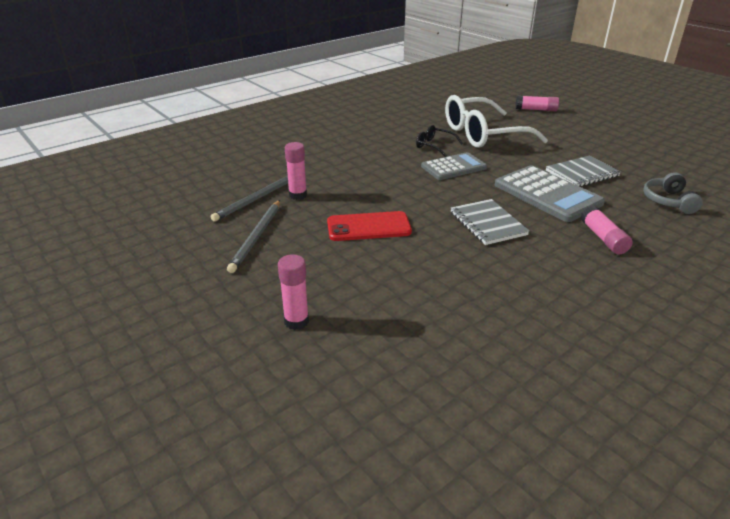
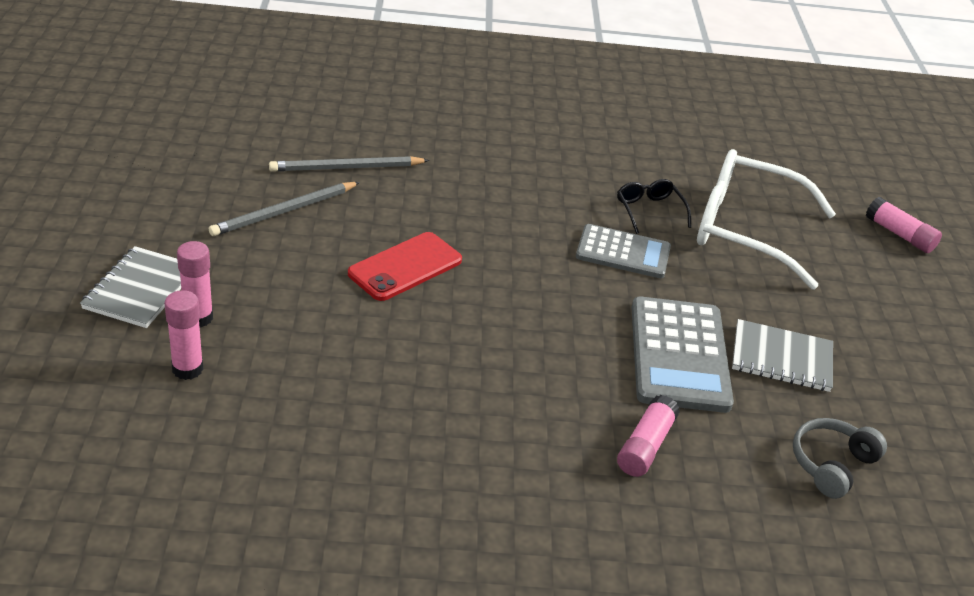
camera: 35 degrees right, 5 degrees up
(298, 195) = (391, 187): pink glue stick -> pink glue stick (187, 369)
(368, 227) = (405, 267): red phone -> red phone turned 75 degrees counterclockwise
(487, 224) = (539, 343): grey notebook -> grey notebook (140, 289)

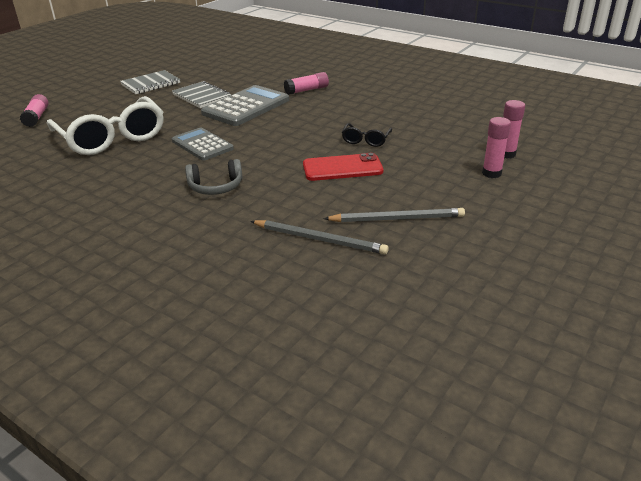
camera: 140 degrees left, 5 degrees down
(140, 289) = (525, 195): grey notebook -> grey notebook (150, 84)
(649, 210) = (147, 159): black glasses -> black glasses (366, 140)
(831, 464) = (241, 73): grey headphones -> grey headphones (216, 187)

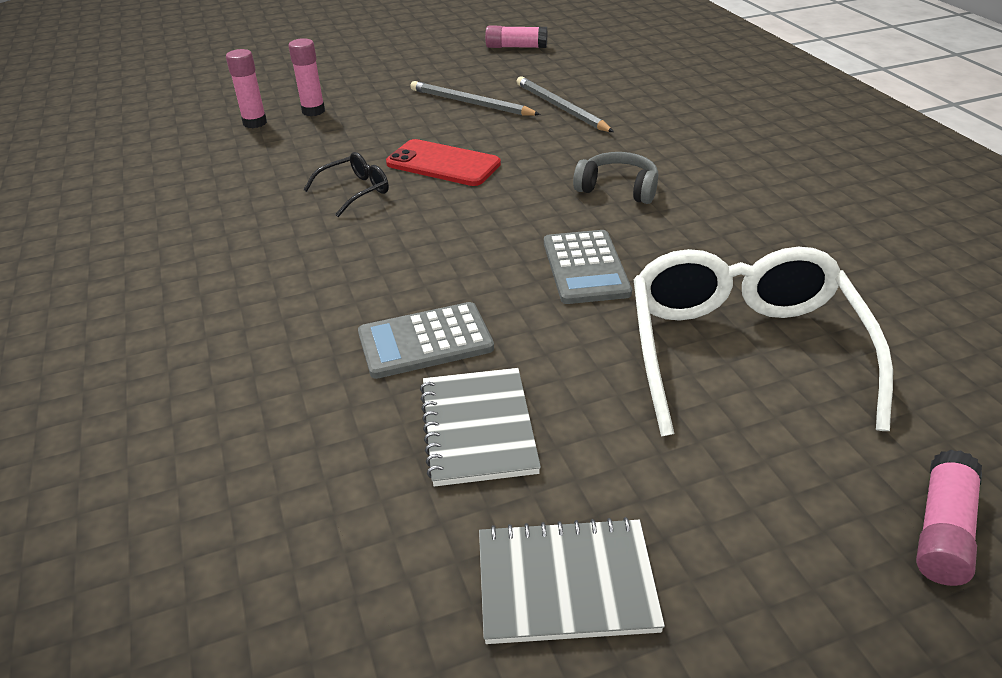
camera: 145 degrees left, 5 degrees up
(246, 107) = (425, 341): grey calculator -> grey calculator, size x0.66
(307, 90) = (256, 345): pink glue stick -> pink glue stick (516, 47)

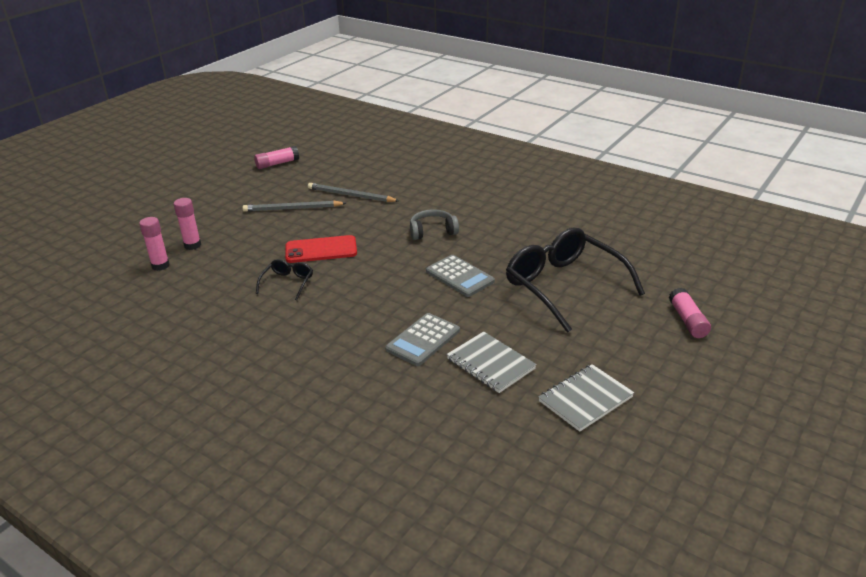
camera: 35 degrees left, 5 degrees down
(742, 350) = (563, 286): white glasses -> black glasses

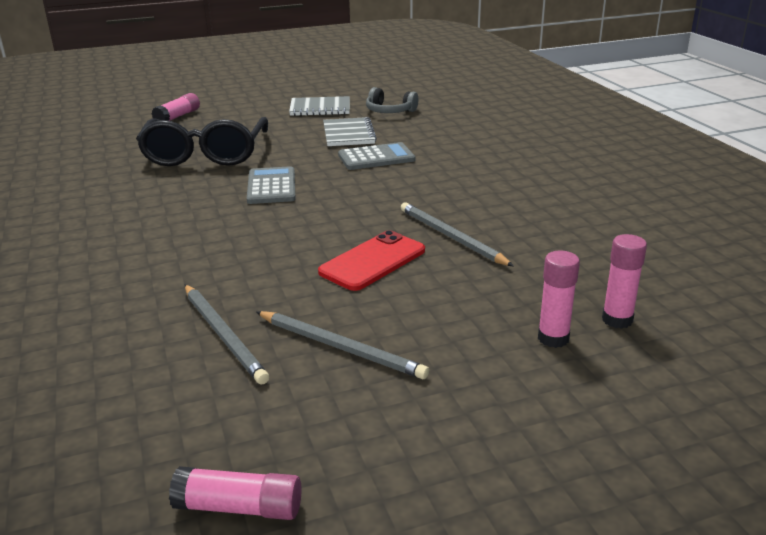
camera: 145 degrees left, 5 degrees down
(288, 283) = (451, 237): black glasses -> grey pencil
(321, 250) = (373, 261): red phone -> red phone turned 75 degrees counterclockwise
(432, 231) = (216, 236): grey headphones -> grey headphones (389, 111)

